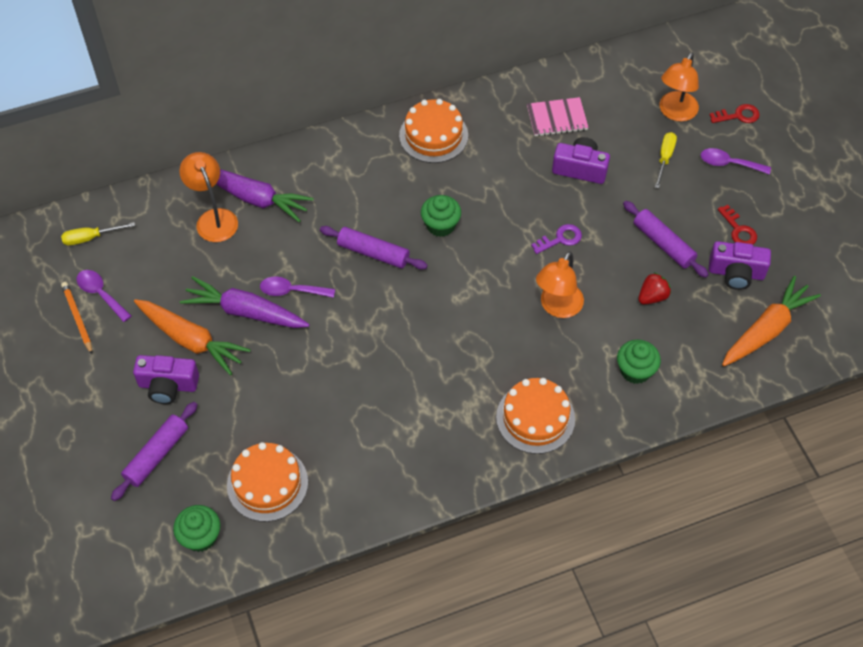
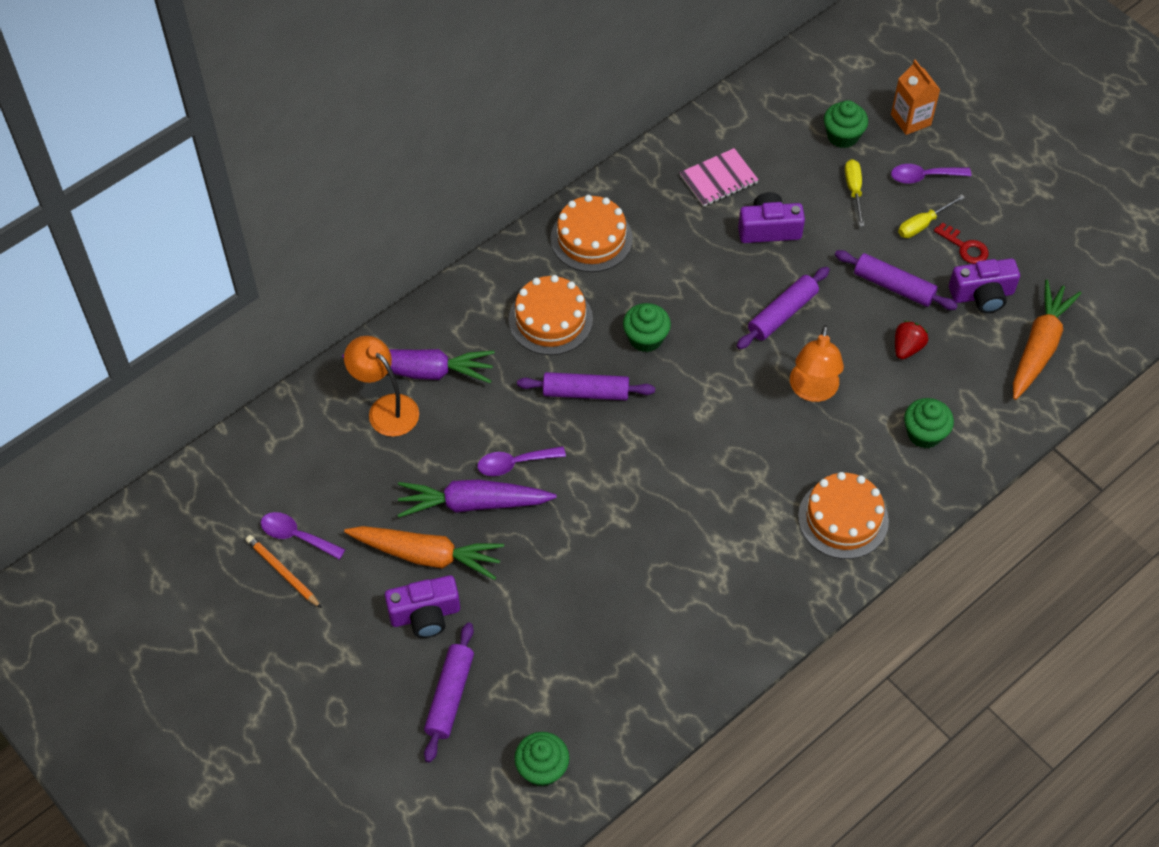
camera: 20 degrees left, 0 degrees up
(90, 238) = (252, 475): yellow screwdriver -> yellow screwdriver (923, 224)
(267, 483) = (588, 686): orange cake -> orange cake (550, 319)
(560, 239) = (782, 314): purple key -> purple rolling pin
(675, 113) = (843, 136): orange lamp -> green cupcake
(738, 115) = (910, 120): red key -> orange carton

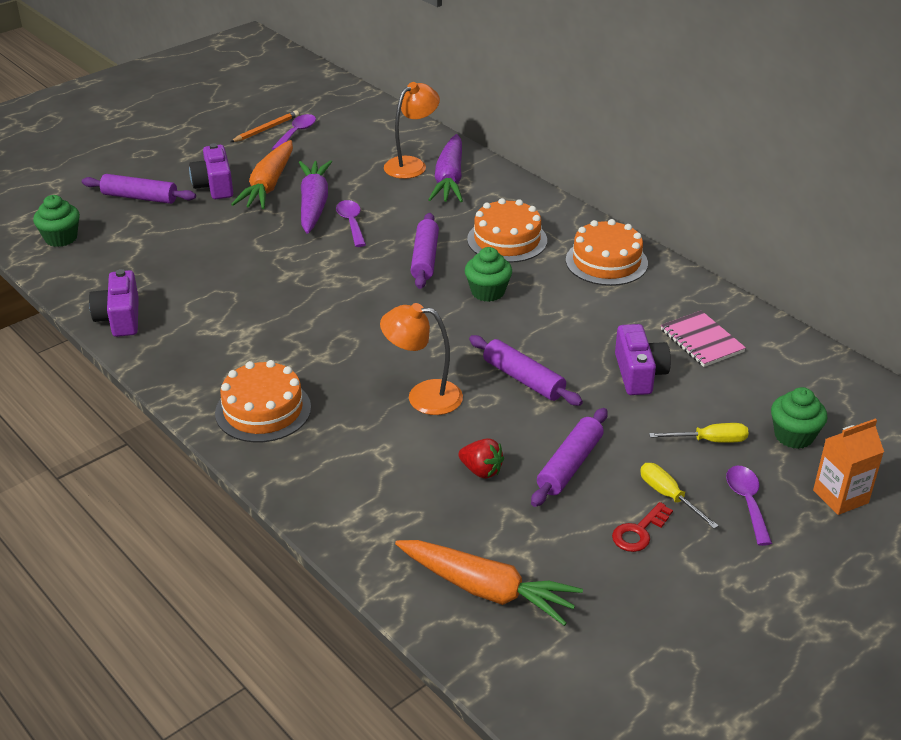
camera: 90 degrees right, 20 degrees down
(924, 433) = (362, 477): green cupcake -> none
(982, 295) = (564, 542): purple camera -> purple camera (120, 318)

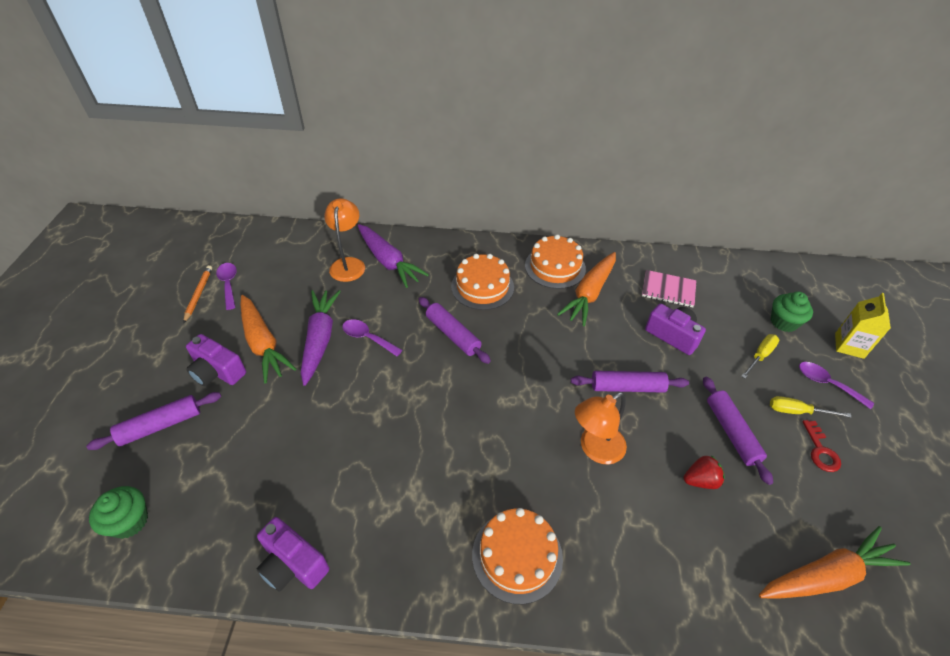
camera: 45 degrees left, 10 degrees up
(314, 204) = (320, 339): purple carrot -> purple carrot turned 45 degrees clockwise
(487, 292) = (523, 335): green cupcake -> none
(606, 299) = (589, 294): none -> orange carrot
(840, 497) = (849, 346): orange carton -> yellow carton

